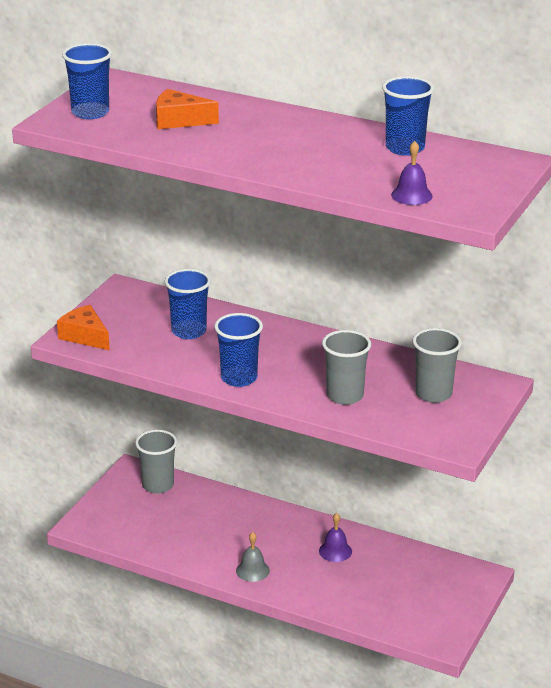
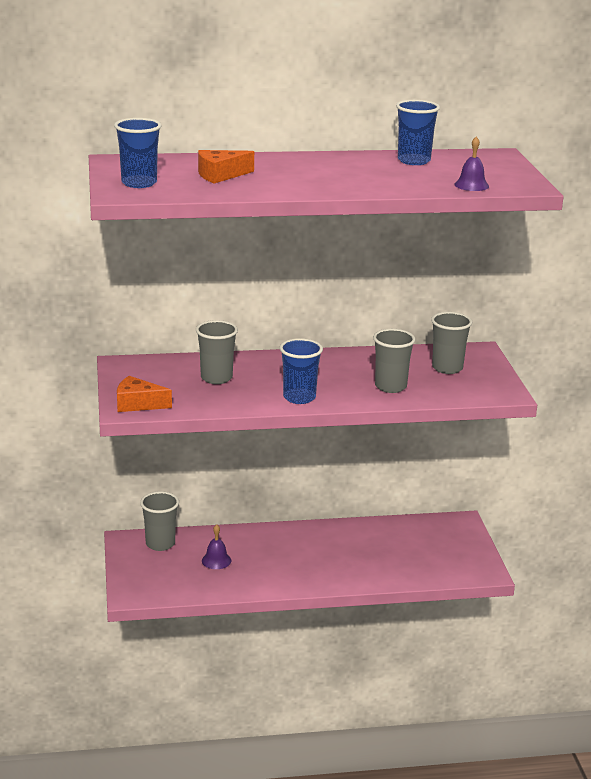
camera: 35 degrees left, 5 degrees down
(189, 331) = (216, 378): blue cup -> grey cup
(252, 570) = (303, 576): grey bell -> none
(335, 551) = (347, 542): purple bell -> purple bell (216, 560)

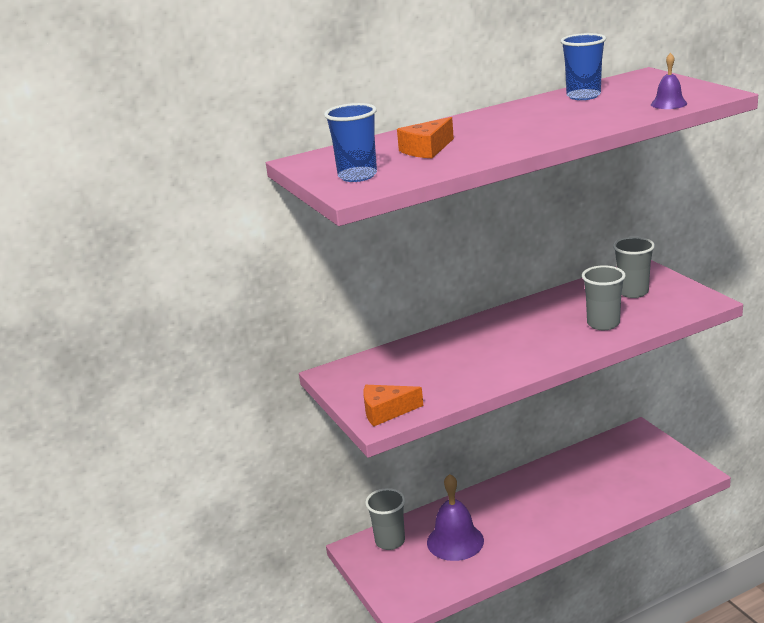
camera: 15 degrees left, 0 degrees up
(216, 378) = (437, 362): grey cup -> none
(216, 560) = (455, 541): purple bell -> purple bell, size x1.88
(299, 397) = (533, 358): blue cup -> none

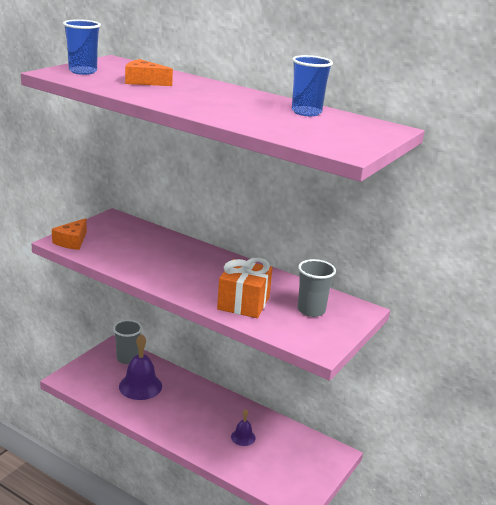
camera: 55 degrees right, 0 degrees up
(386, 411) = (72, 241): orange cheese -> orange cheese turned 120 degrees counterclockwise
(603, 324) = (243, 303): grey cup -> orange gift
(668, 104) = (301, 137): purple bell -> purple bell (243, 437)

